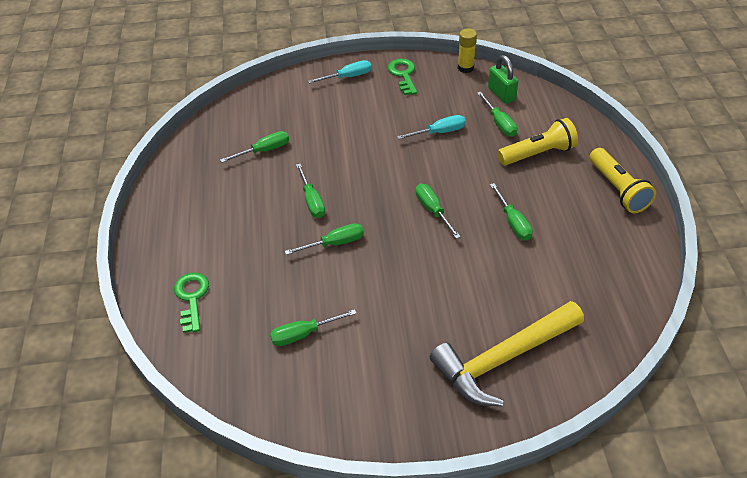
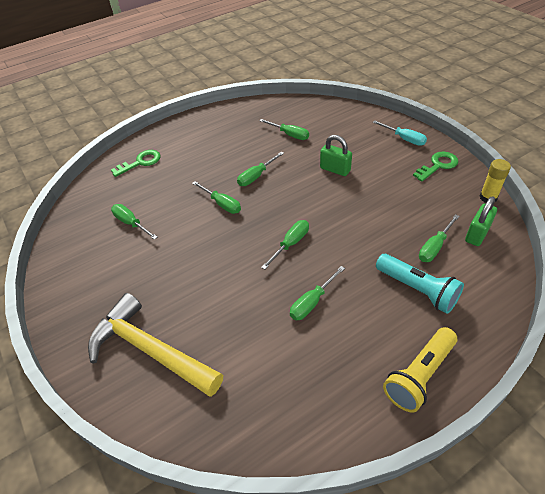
camera: 65 degrees right, 0 degrees up
(352, 140) = (335, 169): none -> green padlock
(439, 132) = (387, 213): turquoise screwdriver -> none
(538, 153) = (418, 290): yellow flashlight -> turquoise flashlight

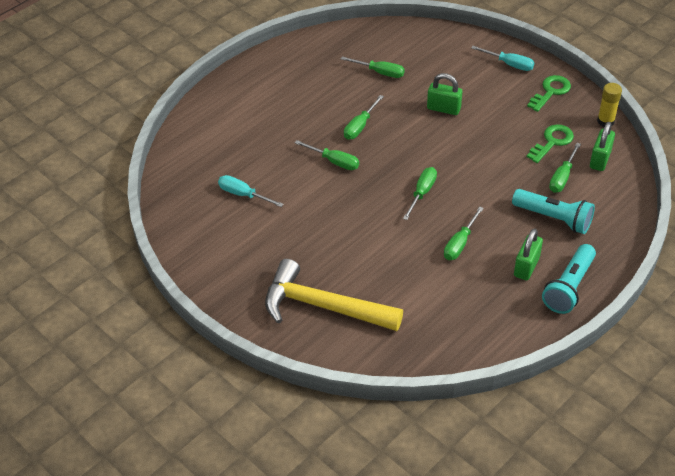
camera: 15 degrees left, 0 degrees up
(131, 223) = (243, 195): green screwdriver -> turquoise screwdriver
(140, 162) = (218, 125): green key -> green key (552, 142)
(376, 341) = (526, 267): none -> green padlock
(419, 376) = (569, 287): yellow flashlight -> turquoise flashlight

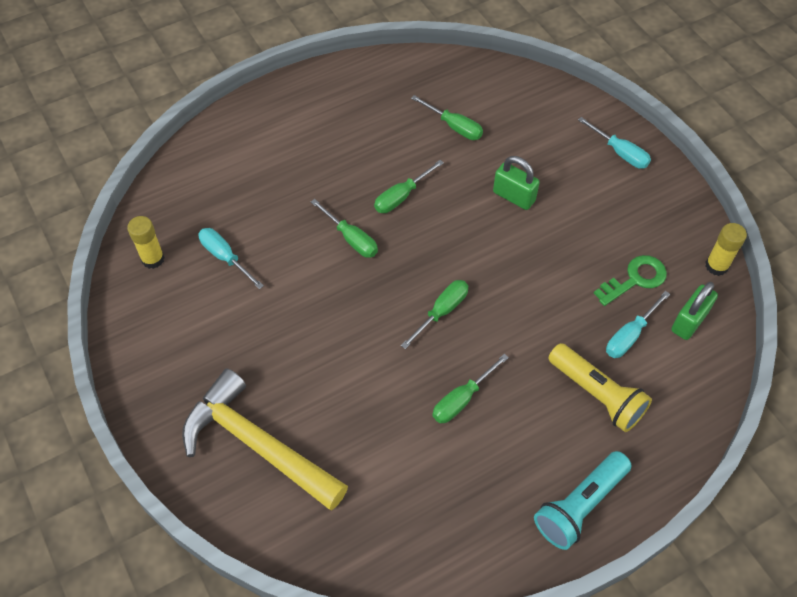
camera: 15 degrees right, 10 degrees up
(187, 208) = (153, 259): none -> yellow glue stick
(526, 267) = (535, 458): green padlock -> none
(550, 91) = (659, 205): green key -> none
(554, 218) = (597, 394): turquoise flashlight -> yellow flashlight
(562, 177) = (630, 335): green screwdriver -> turquoise screwdriver

